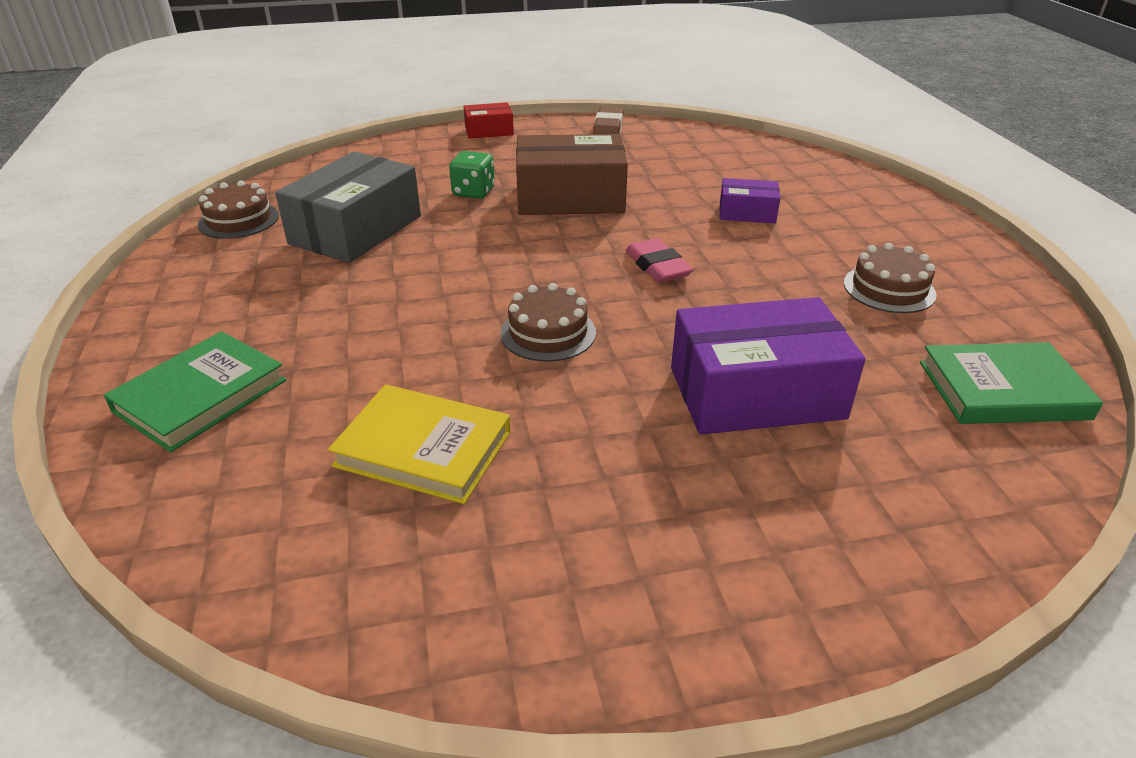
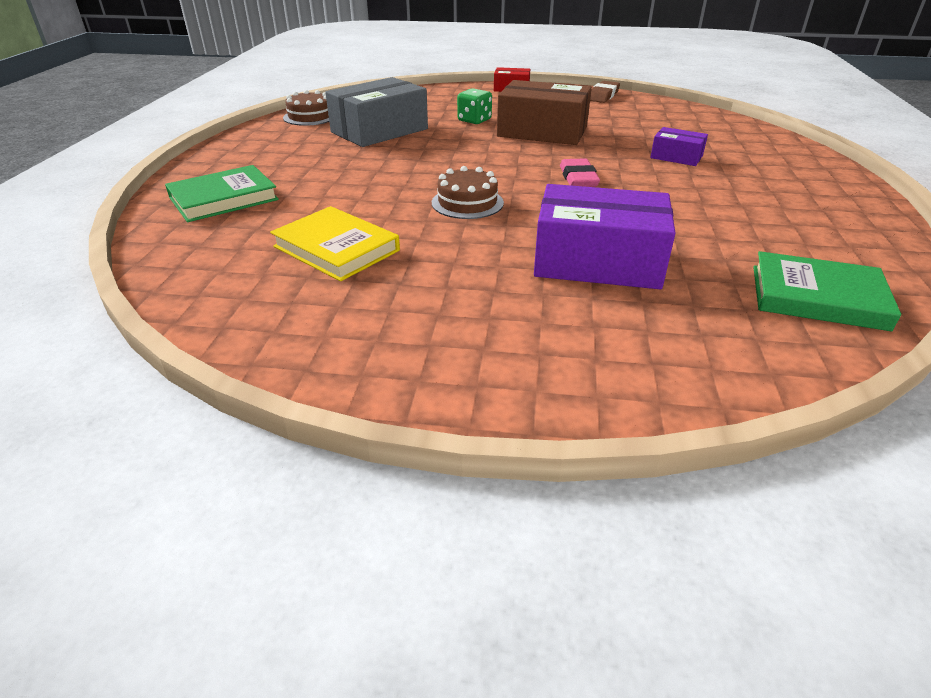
camera: 20 degrees right, 0 degrees up
(889, 289) = (763, 218): brown cake -> none

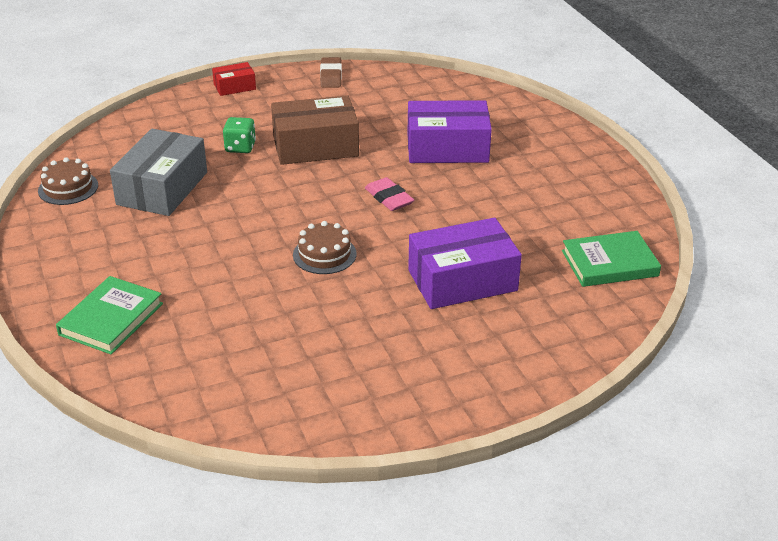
camera: 30 degrees left, 0 degrees up
(336, 248) = (267, 335): yellow book -> none
(676, 157) = (447, 148): purple box -> purple box, size x1.96

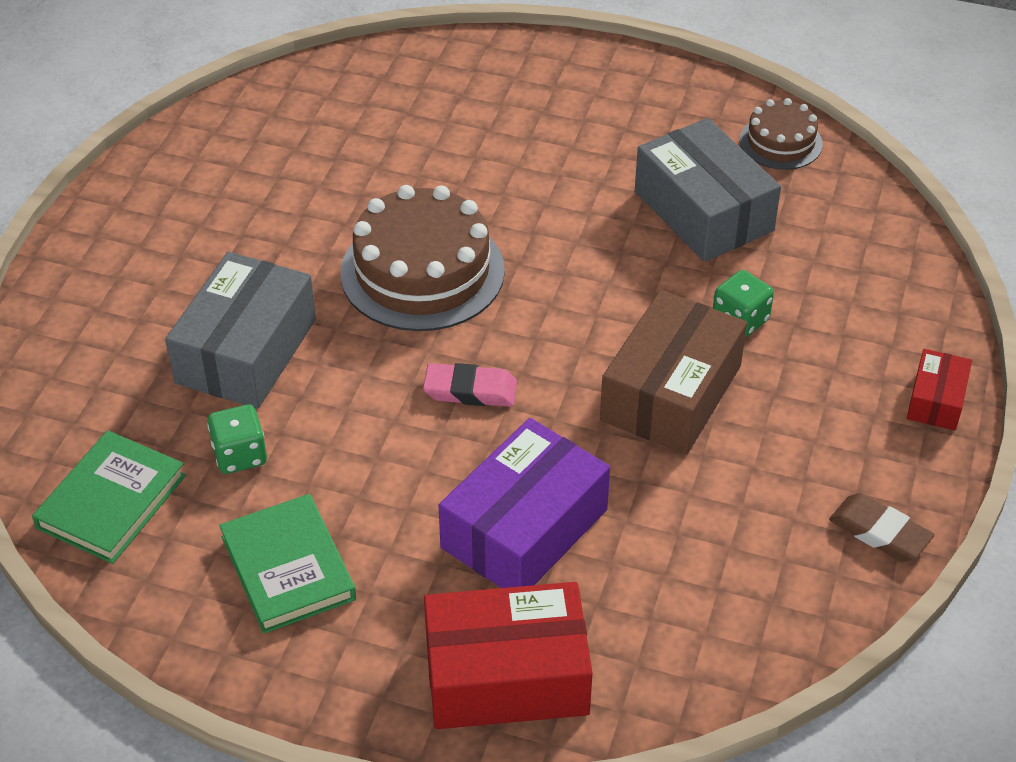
camera: 130 degrees right, 10 degrees up
(111, 319) = (489, 85): green book -> green book (288, 568)
(324, 254) = (422, 271): brown cake -> brown cake, size x1.85
(462, 280) = (246, 351): purple box -> grey box
(521, 121) = (506, 676): none -> red box
(526, 242) = (240, 455): none -> green dice

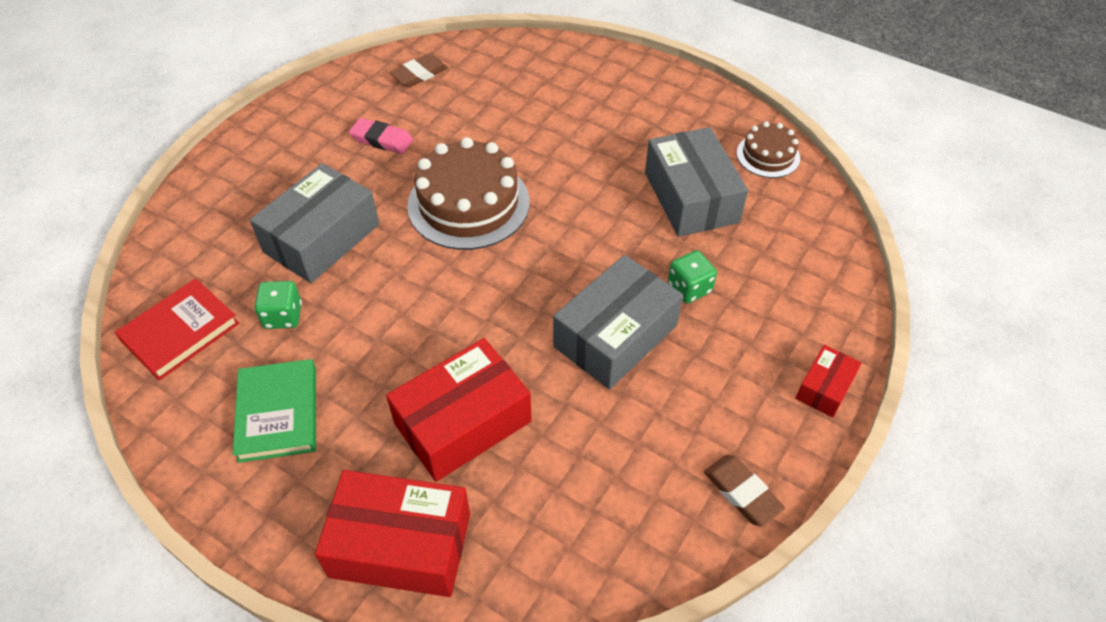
camera: 15 degrees right, 5 degrees up
(111, 501) = (180, 332): green book -> red book
(283, 116) = (419, 74): none -> brown eraser
(470, 390) = (466, 301): pink eraser -> pink eraser (382, 139)
(524, 528) = (463, 422): purple box -> red box
(671, 393) = (615, 336): brown box -> grey box

